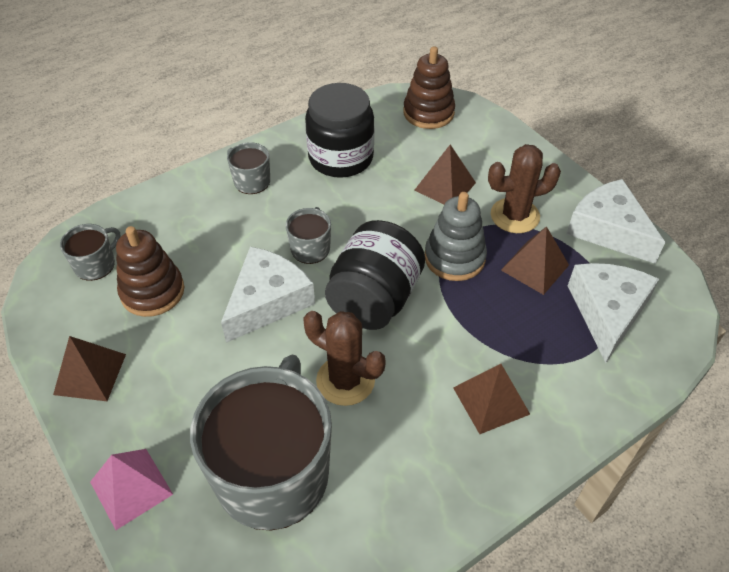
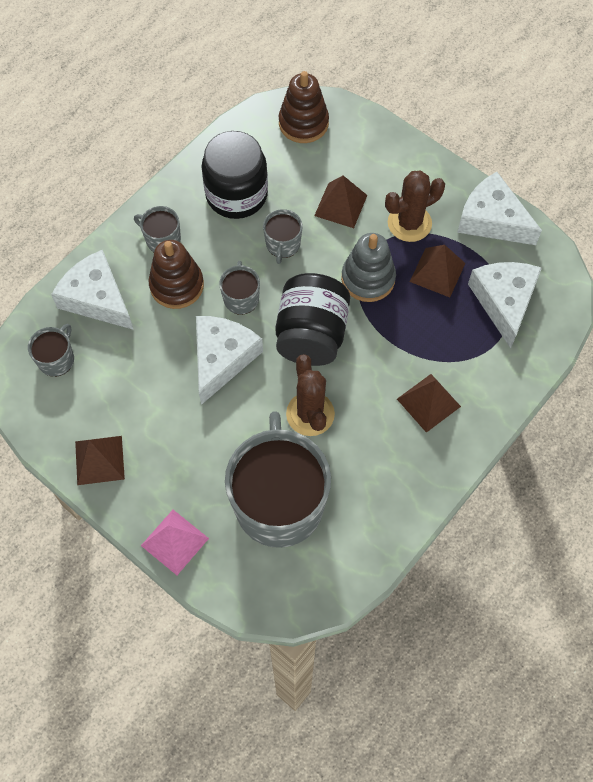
camera: 15 degrees left, 15 degrees up
(152, 292) = (119, 373): brown stacking toy -> brown stacking toy (177, 285)
(163, 218) = (97, 298): none -> white cheese
(345, 380) = (310, 414): brown cactus -> brown cactus turned 60 degrees clockwise
(372, 209) = (283, 244): none -> grey mug

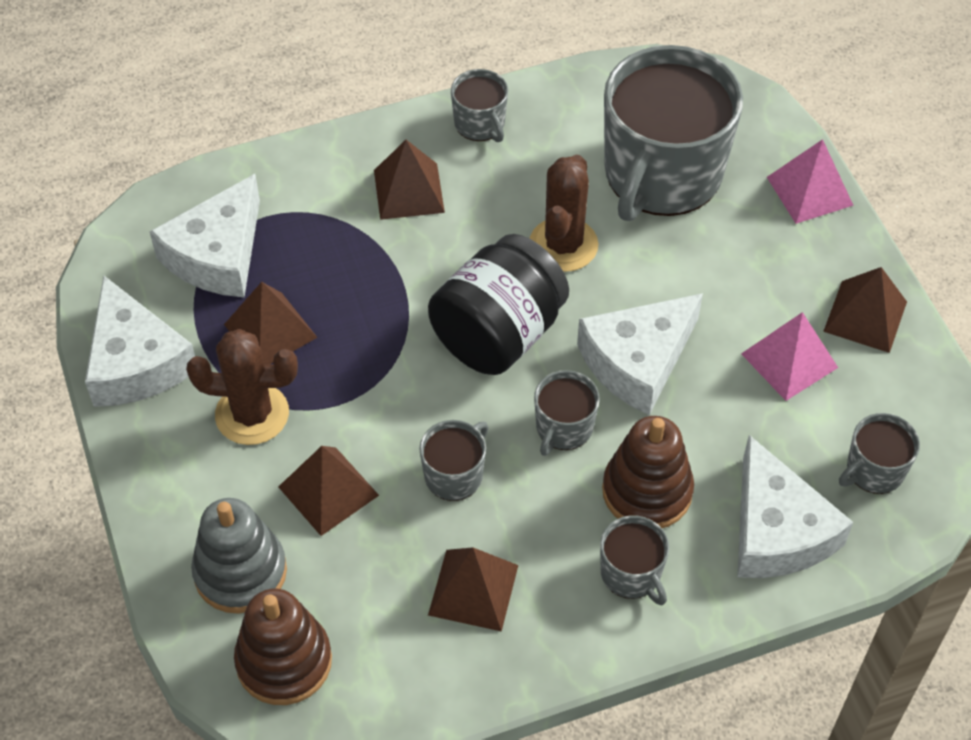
camera: 150 degrees left, 10 degrees down
(134, 405) = (789, 360): none -> pink pyramid
(236, 194) = (473, 589): black jar -> brown pyramid
(368, 279) = (369, 368): grey stacking toy -> grey stacking toy (240, 572)
(420, 479) = (480, 124): none -> grey mug

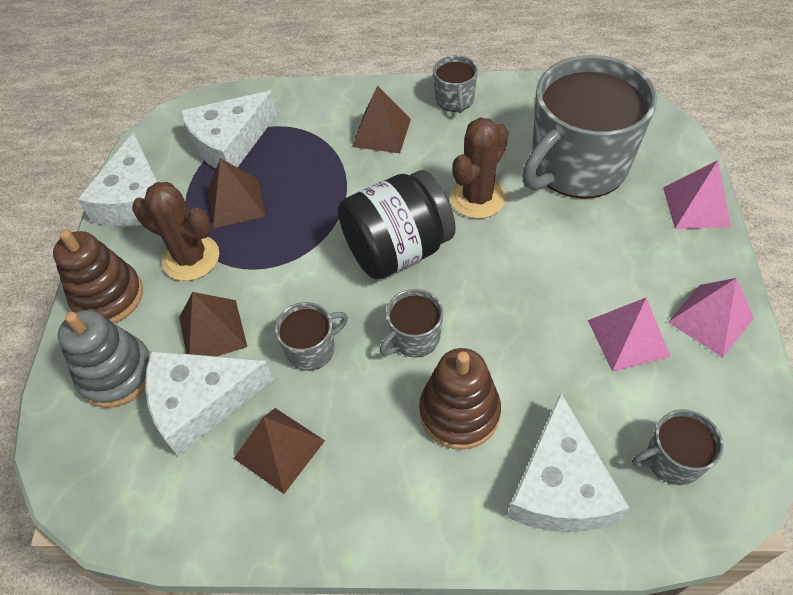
camera: 25 degrees right, 0 degrees up
(284, 661) = (107, 457): brown stacking toy -> brown stacking toy (108, 297)
(631, 574) = (415, 481): grey mug -> none
(638, 361) = (498, 302): white cheese -> white cheese (201, 402)
(865, 316) = (710, 320): brown pyramid -> pink pyramid

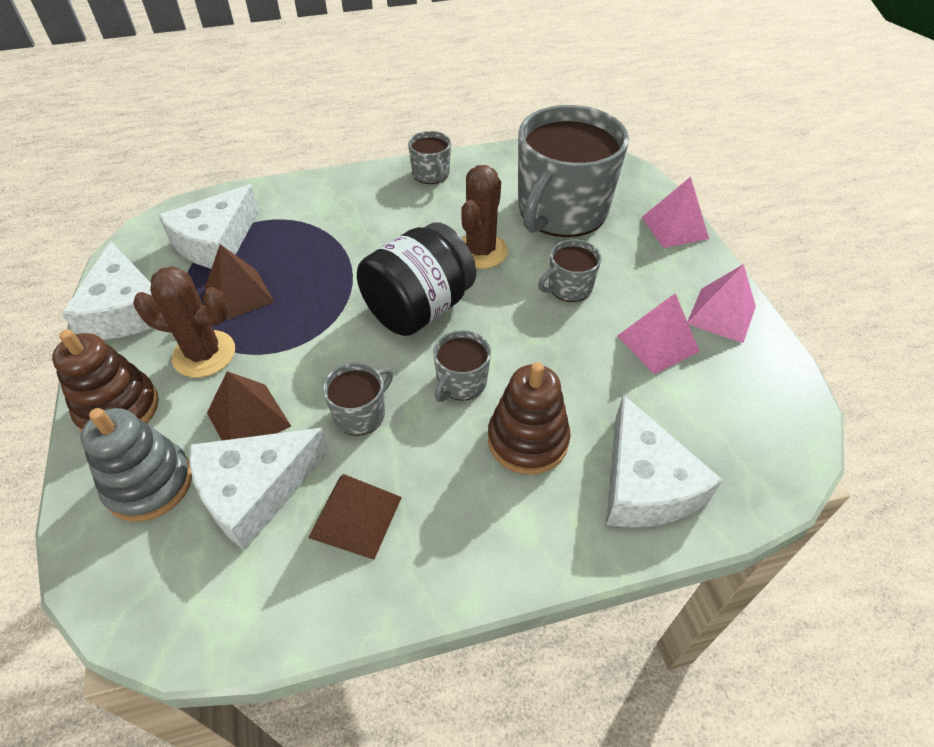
camera: 20 degrees left, 5 degrees down
(381, 132) = (370, 211): brown pyramid -> none
(672, 459) = (734, 437): grey mug -> grey mug (569, 287)

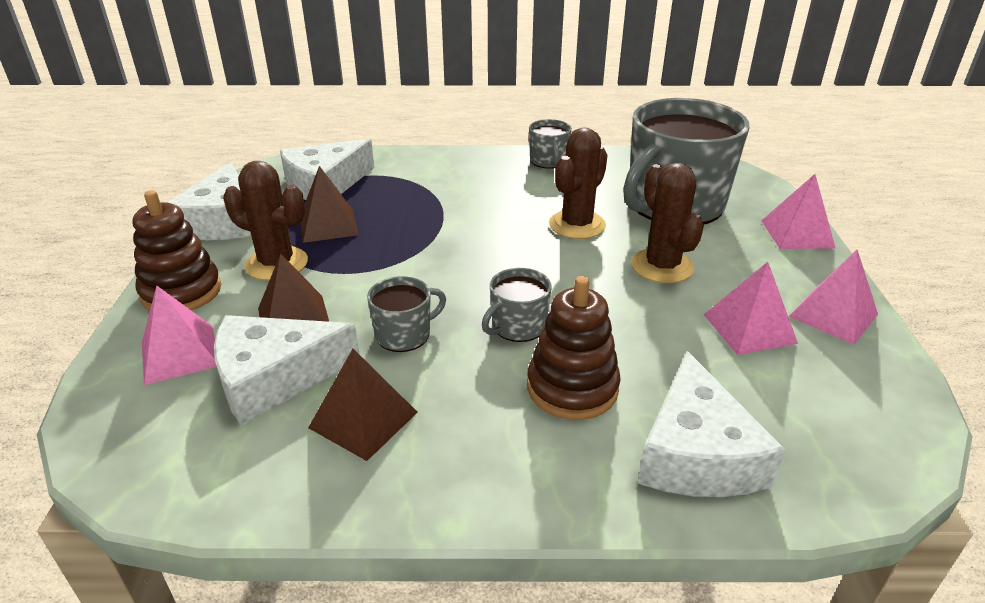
camera: 15 degrees right, 15 degrees down
(149, 483) = (180, 353): grey stacking toy -> pink pyramid
(419, 308) = (497, 260): black jar -> none
(569, 287) = (662, 266): grey mug -> brown cactus

